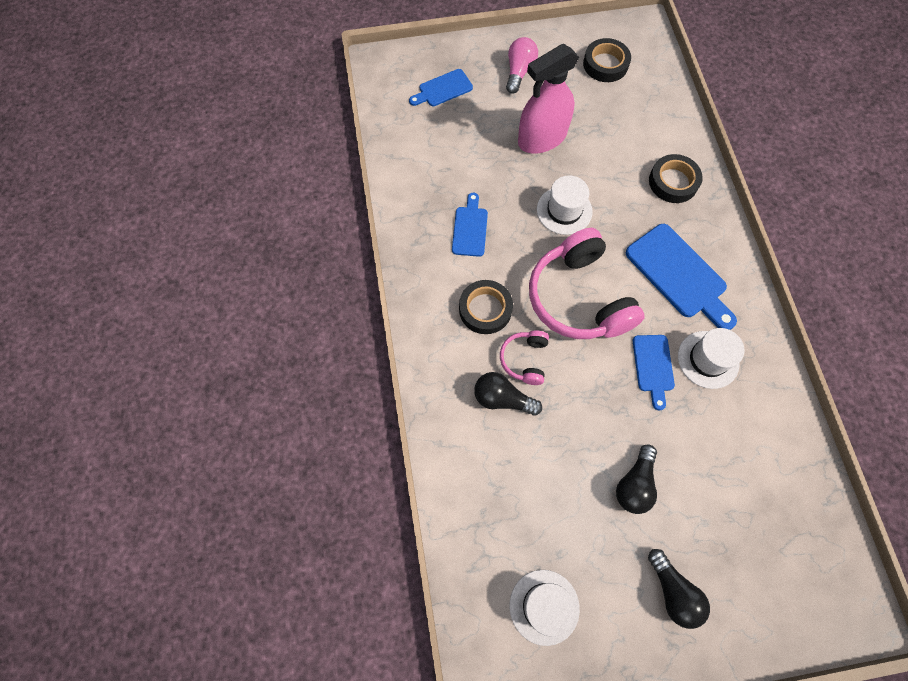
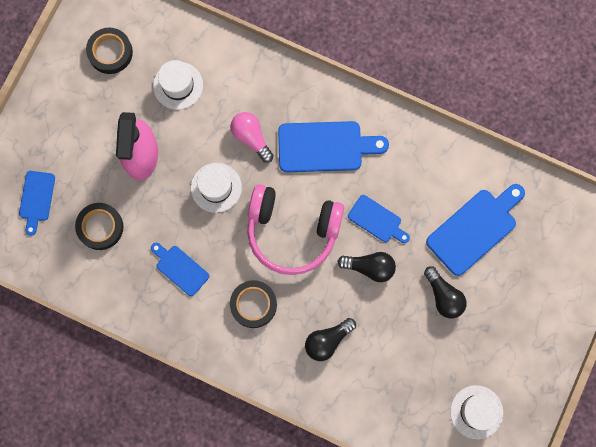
camera: 55 degrees left, 10 degrees up
(519, 72) = (65, 126): pink light bulb -> pink light bulb (251, 138)
(525, 359) = (310, 304): pink headphones -> none
(673, 182) = (251, 89): black tape -> black tape (100, 227)
(673, 592) = (521, 324): black light bulb -> black light bulb (369, 267)
(708, 359) = (398, 179): white hat -> white hat (178, 85)
(727, 469) = (474, 229): none -> blue cutting board

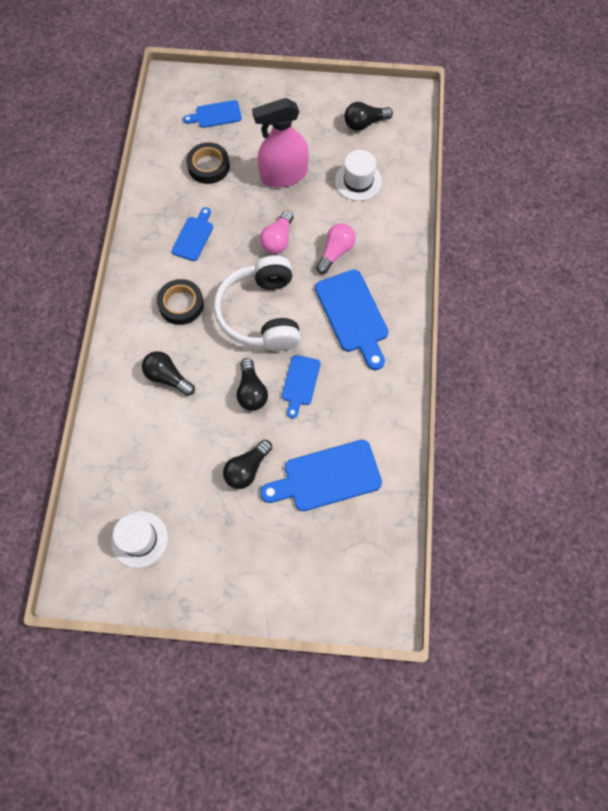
camera: 70 degrees right, 10 degrees down
(110, 52) = (364, 123): black tape -> black light bulb
(216, 187) = (278, 240): white hat -> pink light bulb
(292, 231) = (261, 314): pink headphones -> white headphones
(474, 229) = (327, 477): blue cutting board -> blue cutting board turned 135 degrees clockwise

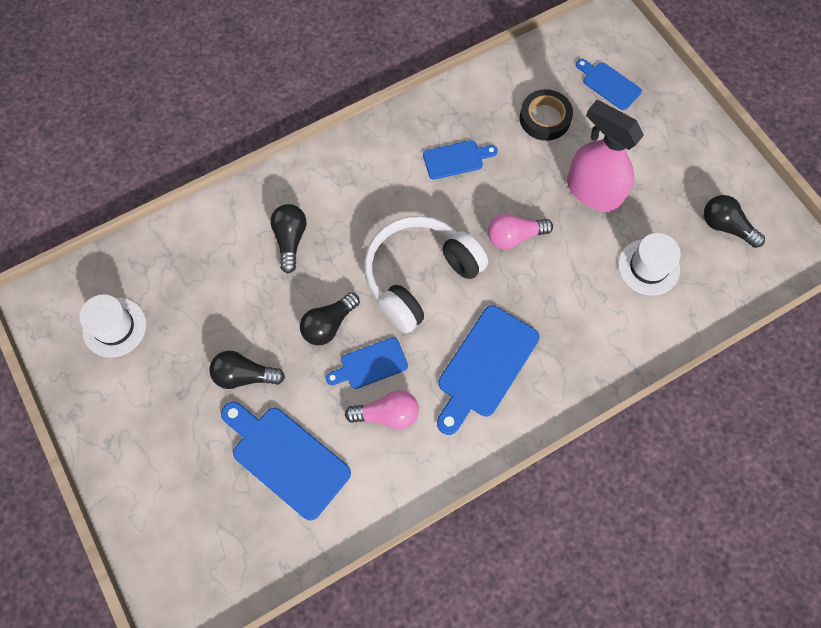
camera: 55 degrees right, 0 degrees up
(181, 304) = (375, 198): black tape -> none
(335, 252) = (544, 301): pink light bulb -> pink light bulb (387, 414)

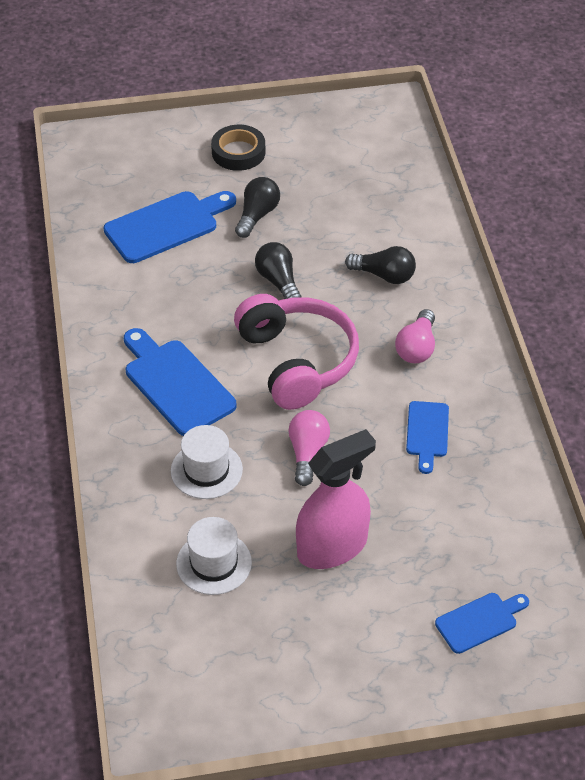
camera: 110 degrees right, 20 degrees down
(114, 327) = (346, 145): white hat -> white hat (206, 470)
(370, 364) = (223, 301): blue cutting board -> none
(387, 414) = (168, 300): pink light bulb -> pink light bulb (417, 348)
(419, 277) = (297, 361): white headphones -> pink headphones
(545, 118) = (452, 535): black tape -> black tape (238, 152)
(725, 226) = (227, 664): black light bulb -> none

